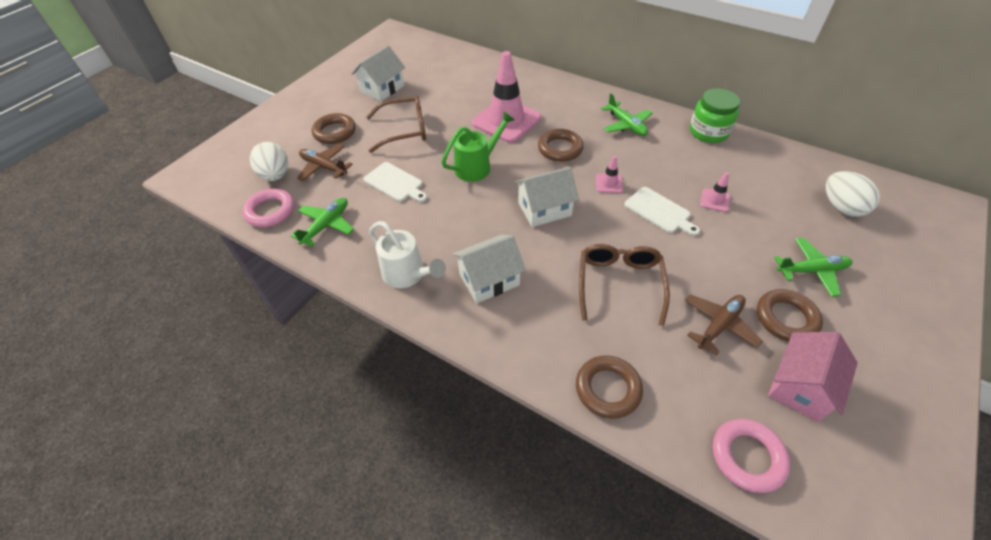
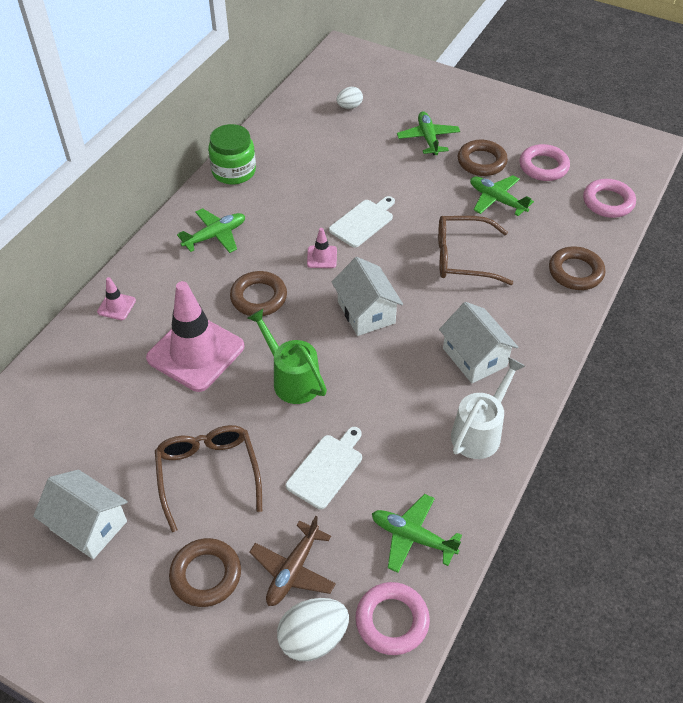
camera: 95 degrees left, 0 degrees up
(714, 200) = (344, 182): pink traffic cone -> pink traffic cone (116, 306)
(719, 325) = (496, 200): brown plane -> green plane
(800, 386) = (543, 166): pink house -> pink ring
(841, 207) = (349, 106): white egg -> white egg, size x0.60

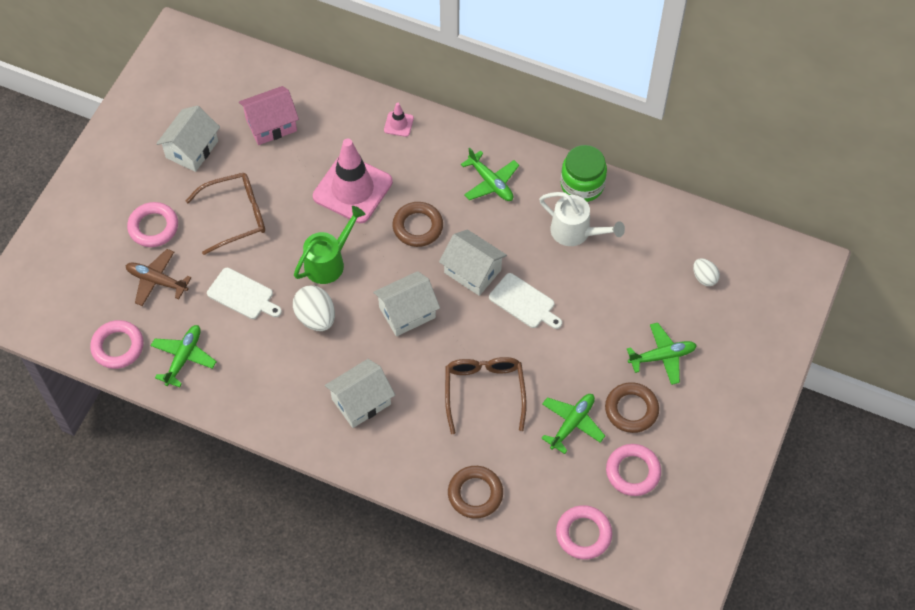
camera: 85 degrees right, 10 degrees up
(77, 431) = (271, 125): none -> pink house
(206, 575) = (153, 227): brown ring -> pink ring
(313, 638) = (106, 298): white egg -> white egg (316, 317)
(322, 257) = (472, 271): pink traffic cone -> white house
(480, 431) = (282, 405): white watering can -> white watering can (576, 232)

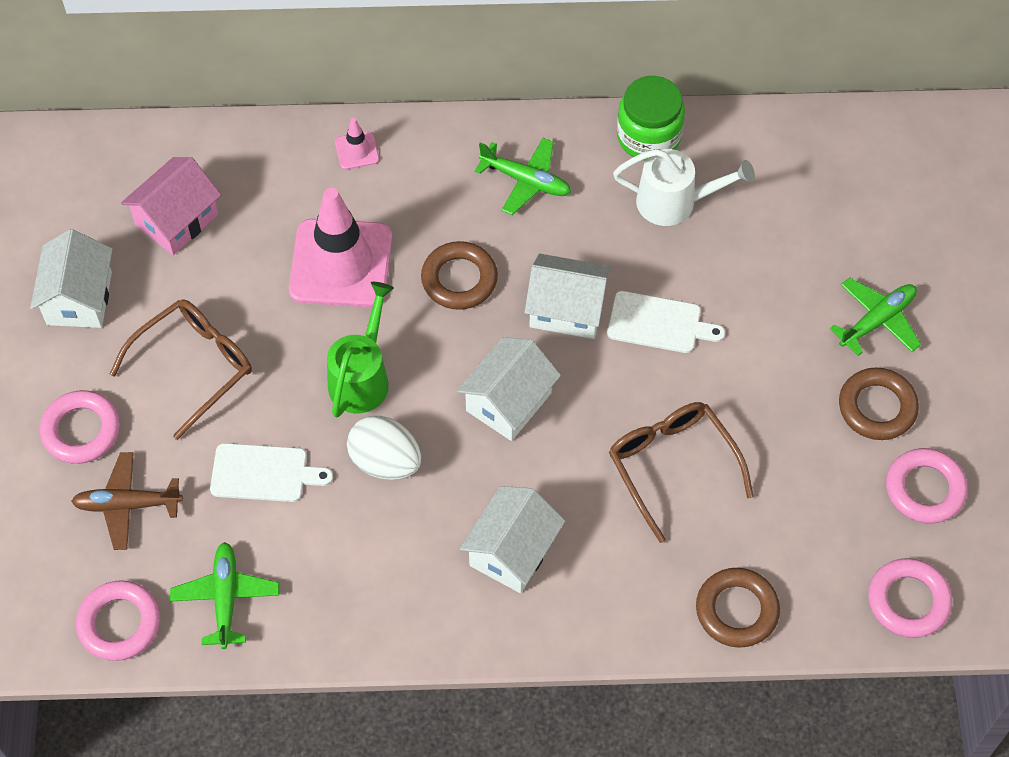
camera: 25 degrees left, 0 degrees up
(572, 423) = (811, 459): green plane -> none
(704, 278) = (872, 195): white egg -> none

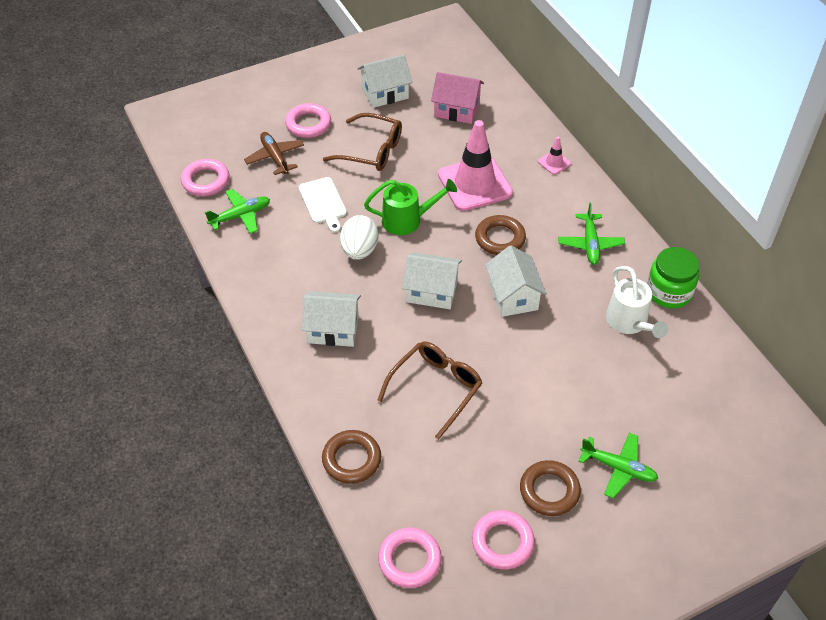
camera: 65 degrees right, 10 degrees down
(659, 323) = (534, 345): white cutting board -> none

